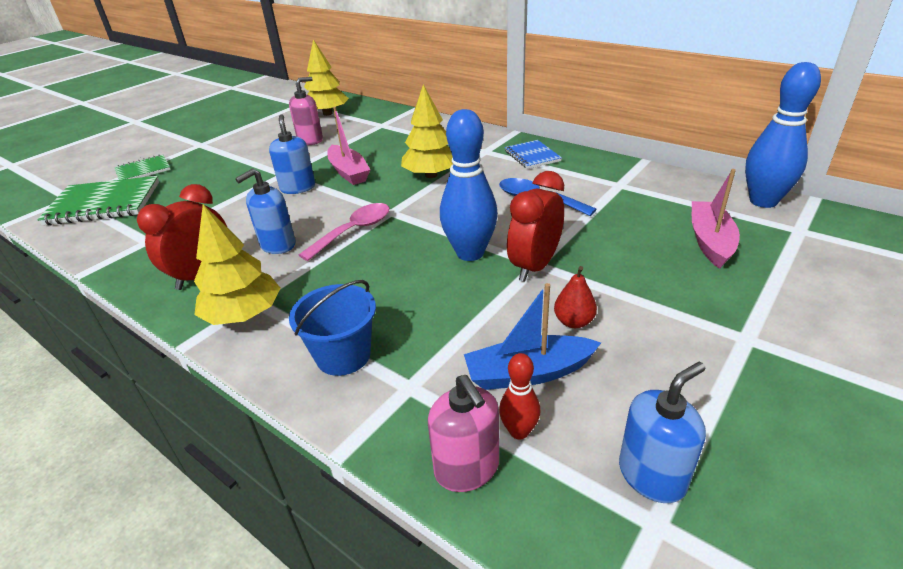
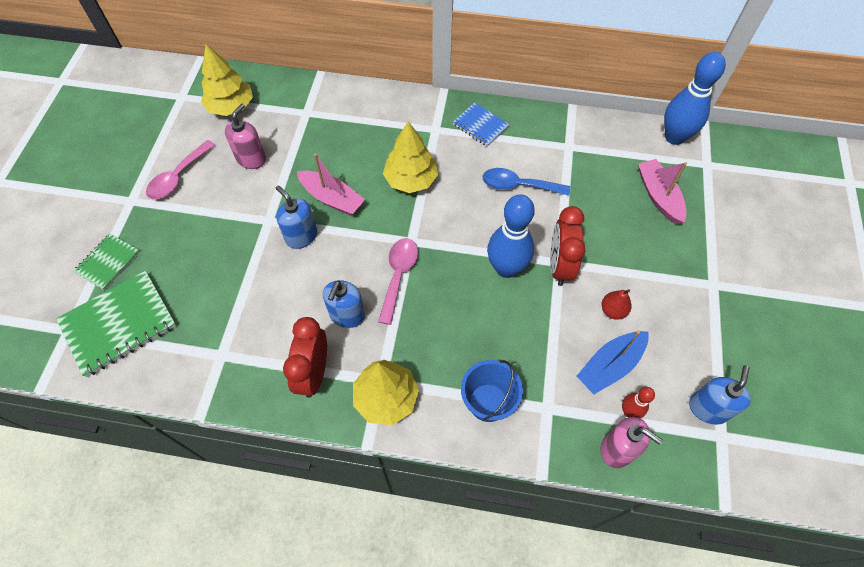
camera: 30 degrees left, 25 degrees up
(247, 139) = (178, 176): none -> pink spoon

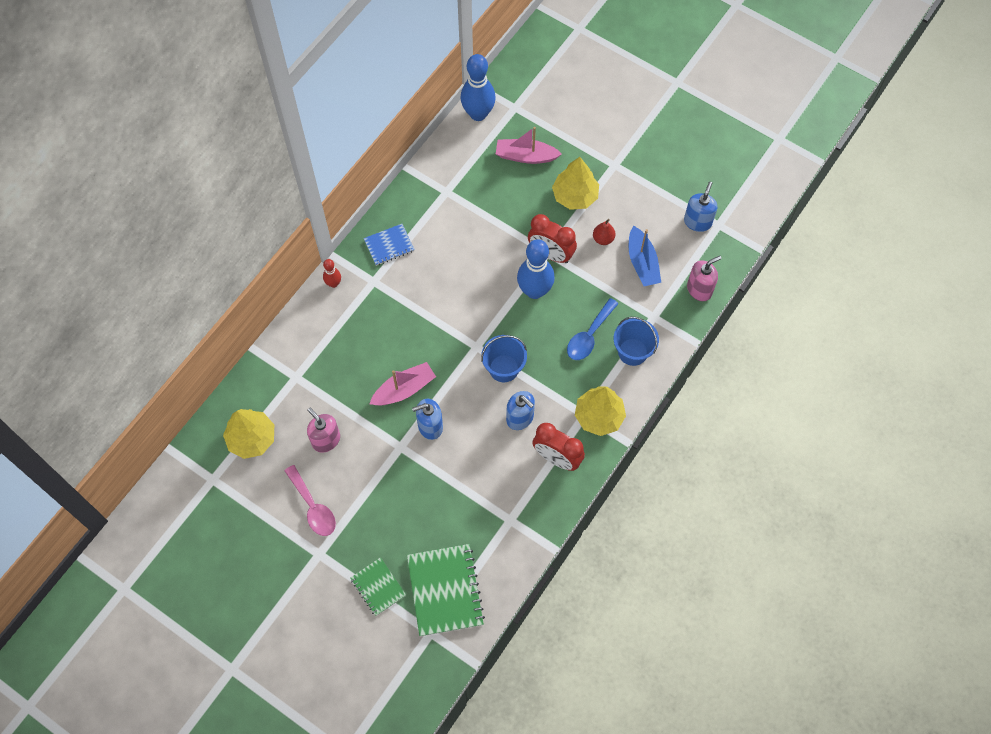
camera: 65 degrees left, 5 degrees up
(398, 276) = (504, 368): pink spoon -> blue bucket
(411, 179) = (416, 322): yellow tree -> yellow tree (575, 196)
(518, 185) = (465, 246): blue spoon -> blue spoon (589, 335)
(629, 411) = (678, 269): red bowling pin -> red bowling pin (333, 283)
(707, 408) = (697, 222): blue soap dispenser -> blue soap dispenser turned 60 degrees clockwise

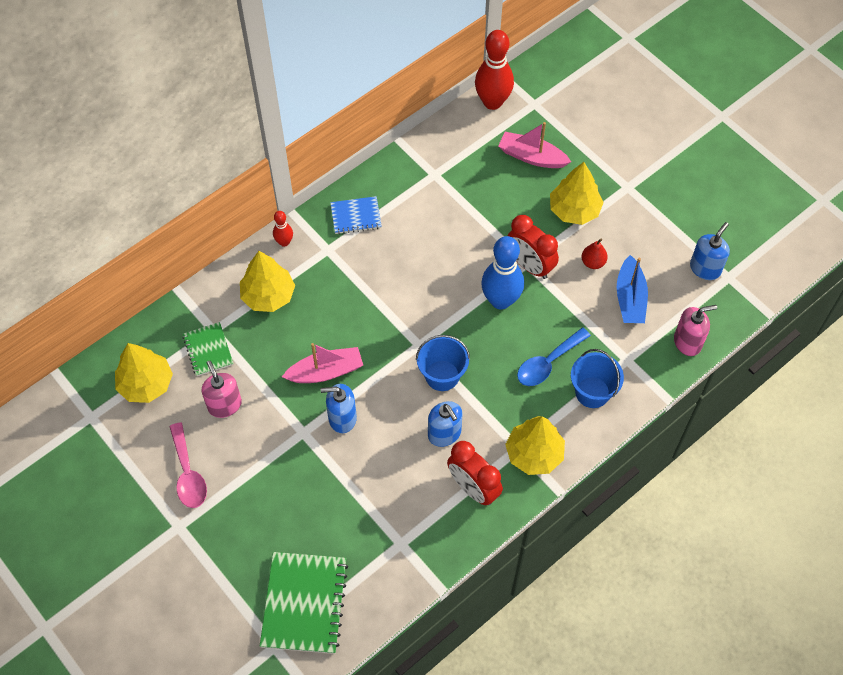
camera: 15 degrees right, 5 degrees down
(334, 334) = (268, 295): none -> yellow tree
(378, 587) = (231, 580): green notebook -> green notebook (208, 350)
(478, 114) = (492, 102): blue bowling pin -> red bowling pin

